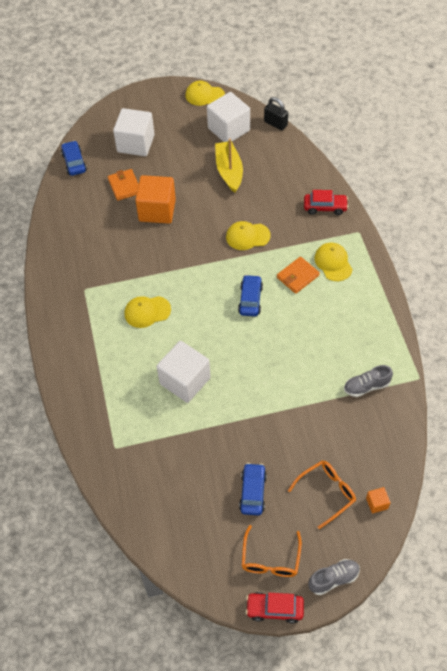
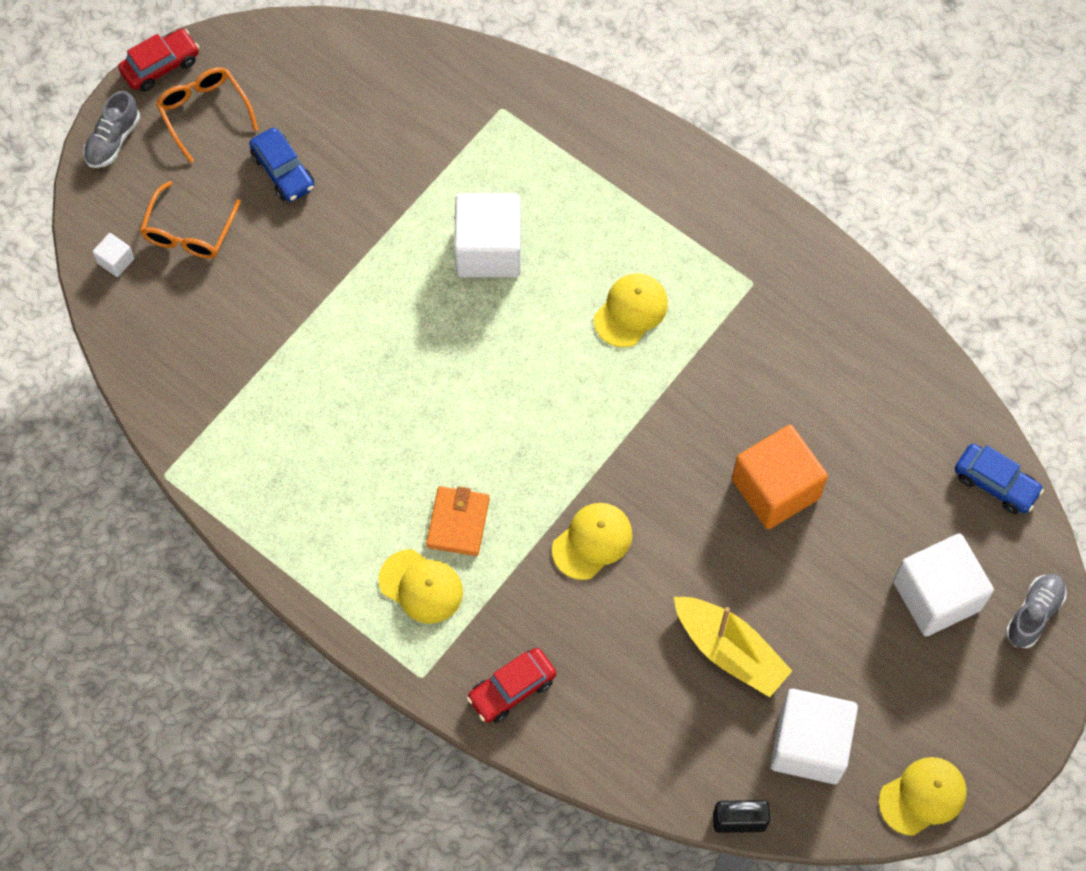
camera: 140 degrees right, 10 degrees up
(124, 186) = (870, 497): orange wallet -> none
(250, 299) = (498, 433): blue car -> none
(366, 386) = (231, 411): grey shoe -> grey shoe (1033, 614)
(377, 503) = (116, 261): orange cube -> white cube

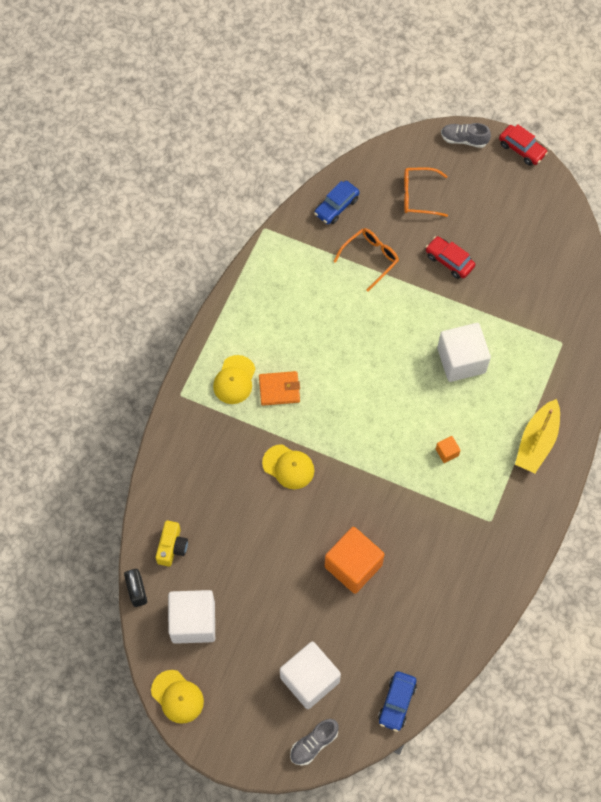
camera: 75 degrees right, 0 degrees up
(116, 261) = (387, 164): white cube -> none
(204, 112) = (499, 181): orange glasses -> orange glasses (370, 258)
(283, 171) = (475, 234): blue car -> blue car (336, 206)
(512, 689) = (185, 445): red car -> red car (449, 261)
(631, 311) = (447, 452): yellow cap -> orange cube
(679, 749) = (172, 547): none -> yellow camera
(729, 651) = (240, 562): yellow boat -> yellow boat (537, 442)
(1033, 614) = (314, 744): grey shoe -> grey shoe turned 120 degrees clockwise

